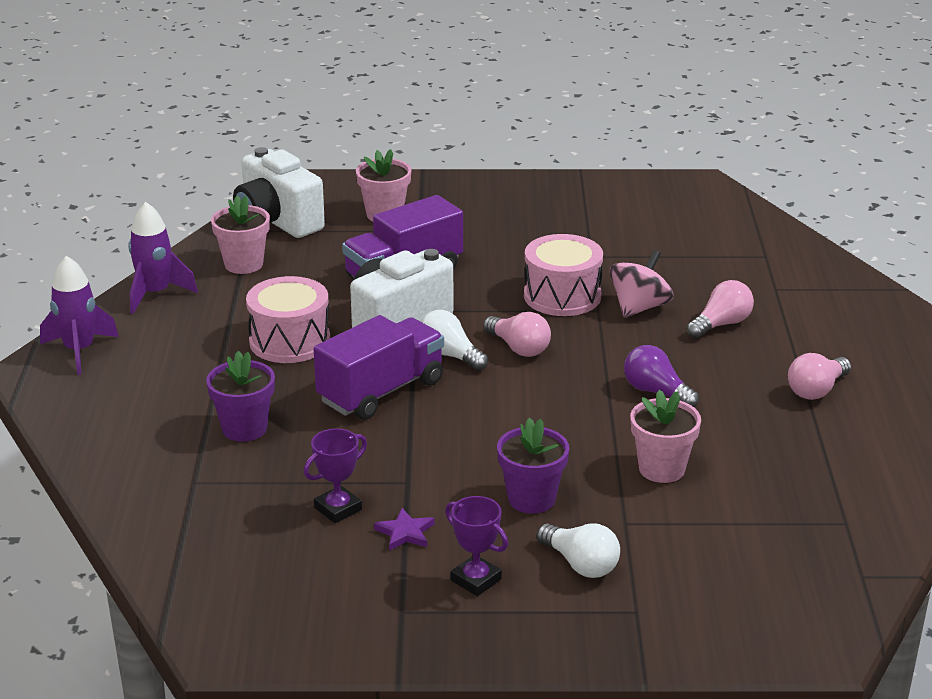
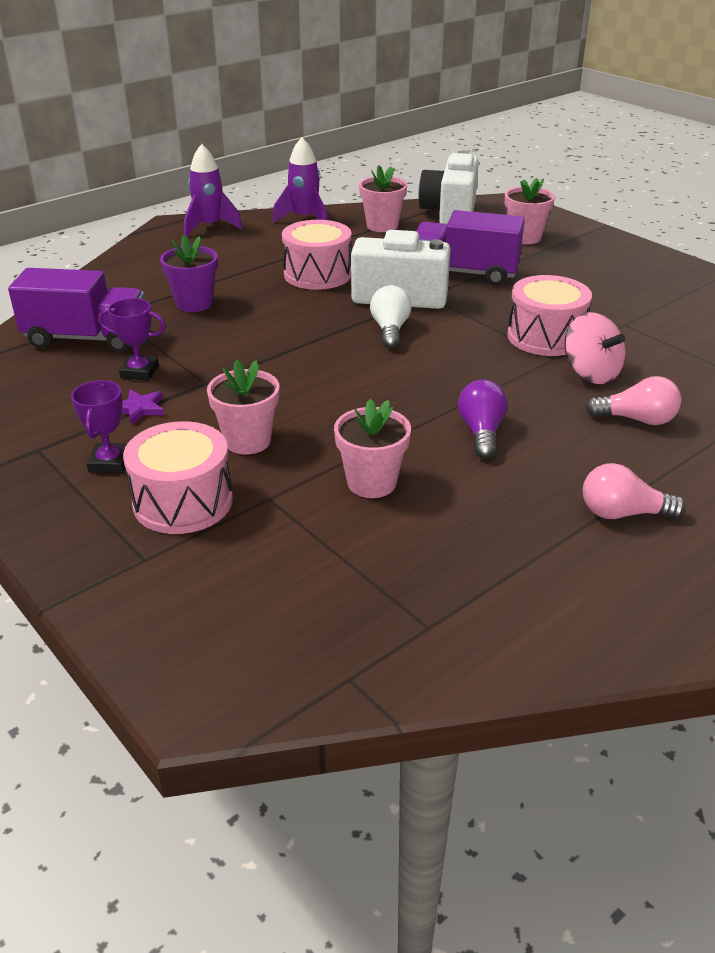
camera: 50 degrees right, 5 degrees up
(381, 391) = (305, 326): purple truck -> purple truck (86, 338)
(519, 348) = (444, 350): pink light bulb -> none
(531, 499) = (247, 441): purple flower pot -> pink flower pot
(581, 564) = (183, 501): white light bulb -> pink drum
(639, 307) = (590, 373): pink spinning top -> pink spinning top turned 60 degrees clockwise

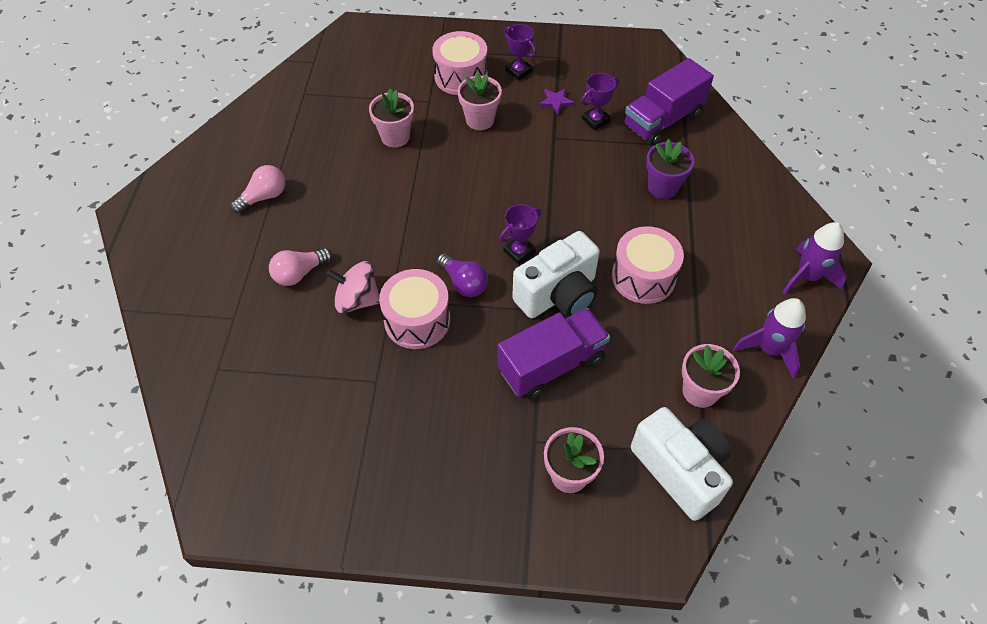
camera: 135 degrees right, 20 degrees up
(390, 330) = (519, 252): white light bulb -> purple trophy
(481, 432) = (376, 203): purple light bulb -> purple light bulb (464, 283)

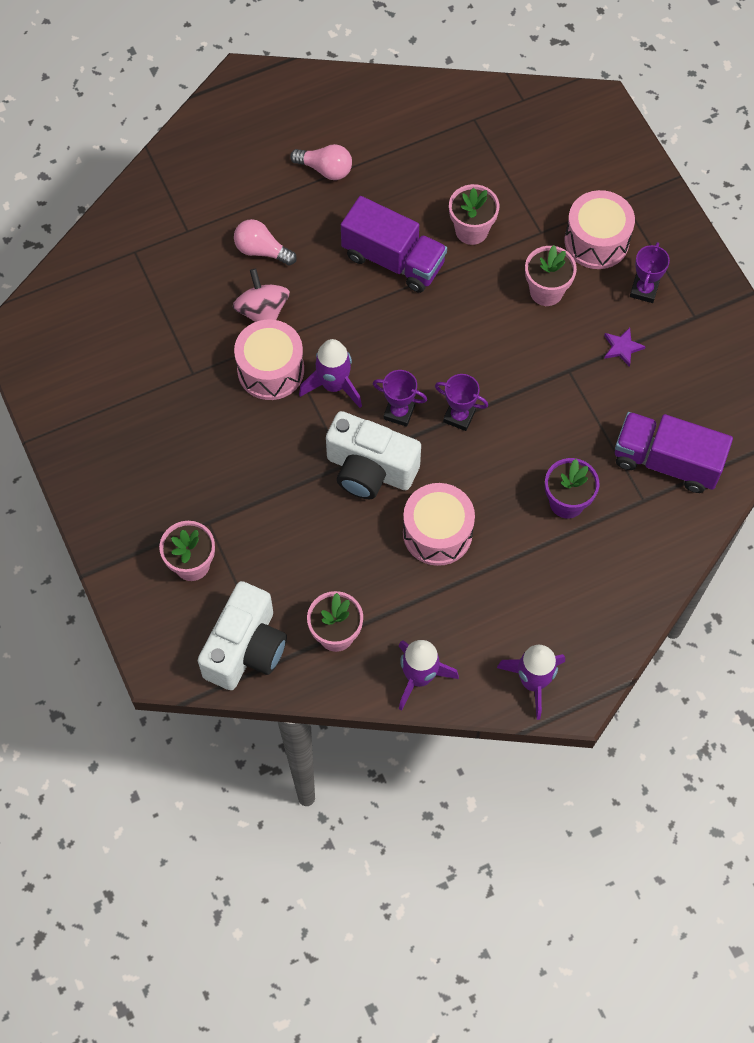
camera: 60 degrees right, 10 degrees up
(464, 283) = (334, 385): purple light bulb -> purple rocket
(551, 365) = (290, 500): purple truck -> purple truck (393, 260)
(595, 120) = (621, 397): purple trophy -> purple trophy (459, 416)

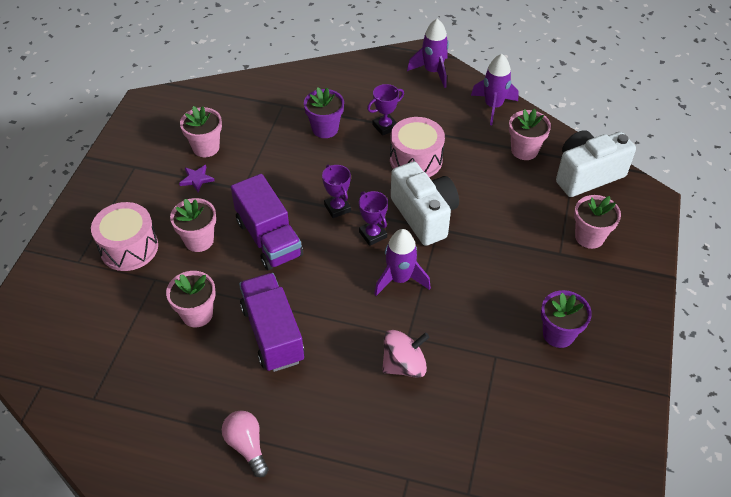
camera: 140 degrees left, 15 degrees down
(153, 433) = (558, 334): none -> purple flower pot
(261, 250) = (362, 414): pink light bulb -> none
(262, 311) = (404, 365): pink spinning top -> pink spinning top turned 135 degrees counterclockwise
(270, 370) = (435, 319): pink drum -> none
(644, 290) = (142, 200): purple trophy -> purple trophy (385, 126)
(656, 388) = (206, 147): none -> pink flower pot
(666, 461) = (248, 112): purple truck -> purple truck (269, 238)

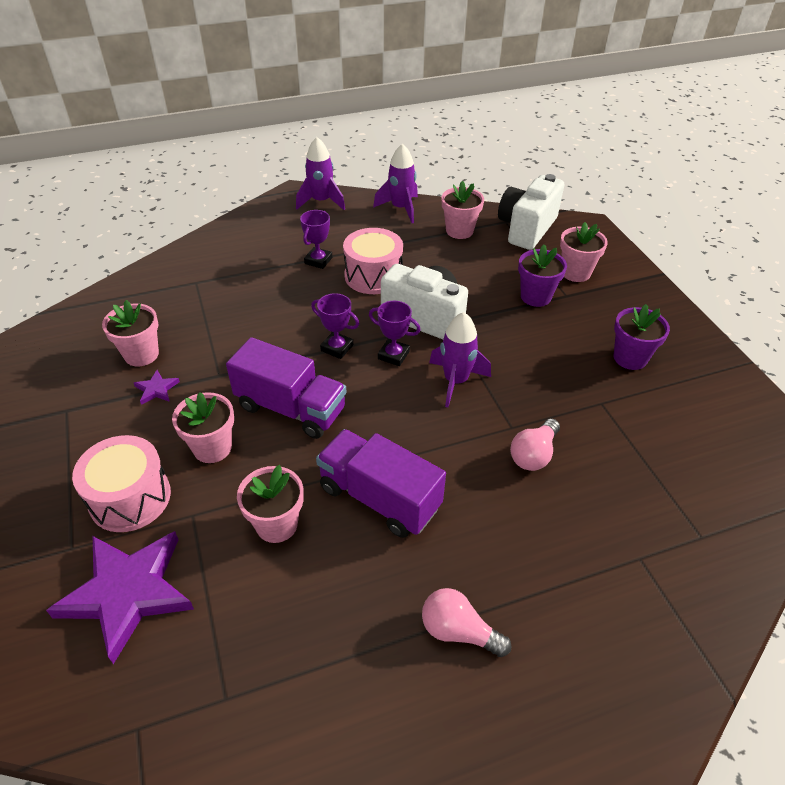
camera: 35 degrees left, 5 degrees down
(88, 306) = (128, 592): none -> purple star
(325, 129) = (260, 285): purple flower pot -> purple flower pot (535, 297)
(404, 365) = (533, 454): pink spinning top -> pink light bulb

